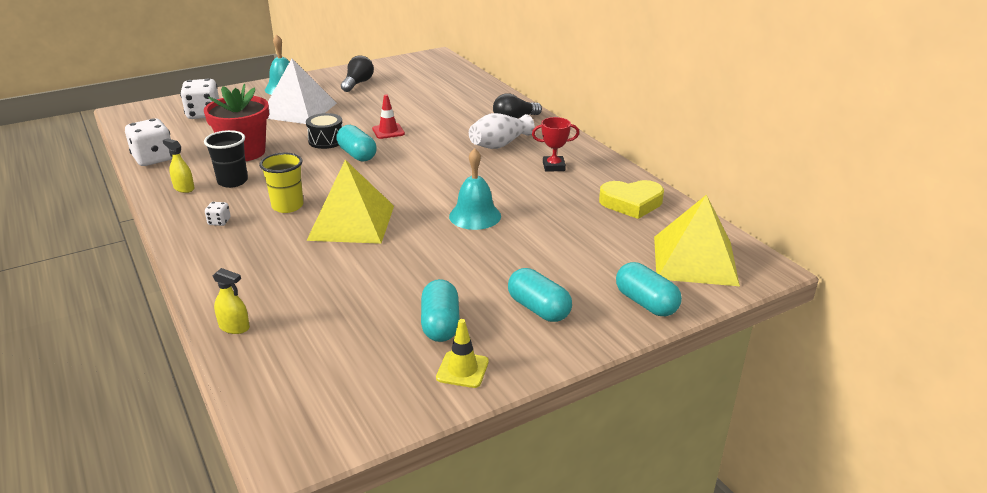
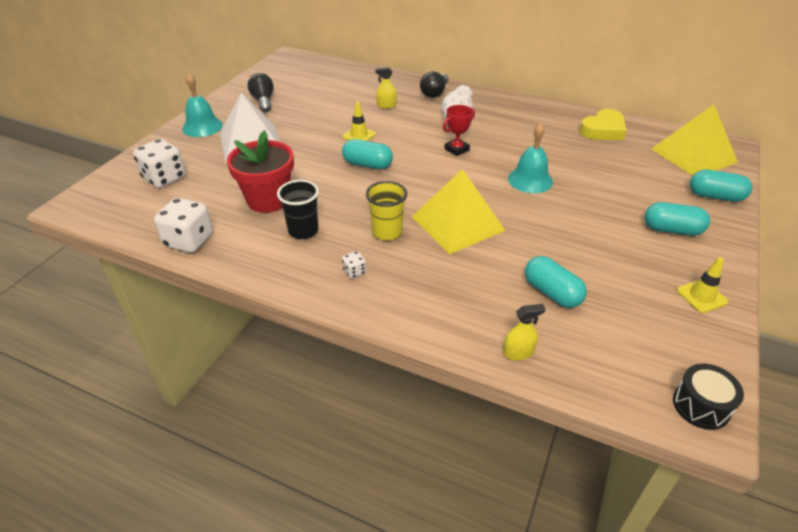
camera: 35 degrees left, 10 degrees up
(184, 188) = (269, 256): yellow spray bottle -> yellow spray bottle (386, 106)
(326, 141) = (322, 162): black drum -> black drum (701, 406)
(388, 131) = (359, 135): red traffic cone -> yellow traffic cone
(440, 324) = (639, 272): turquoise capsule -> turquoise capsule (552, 293)
(553, 166) = (518, 121): red trophy -> red trophy (456, 149)

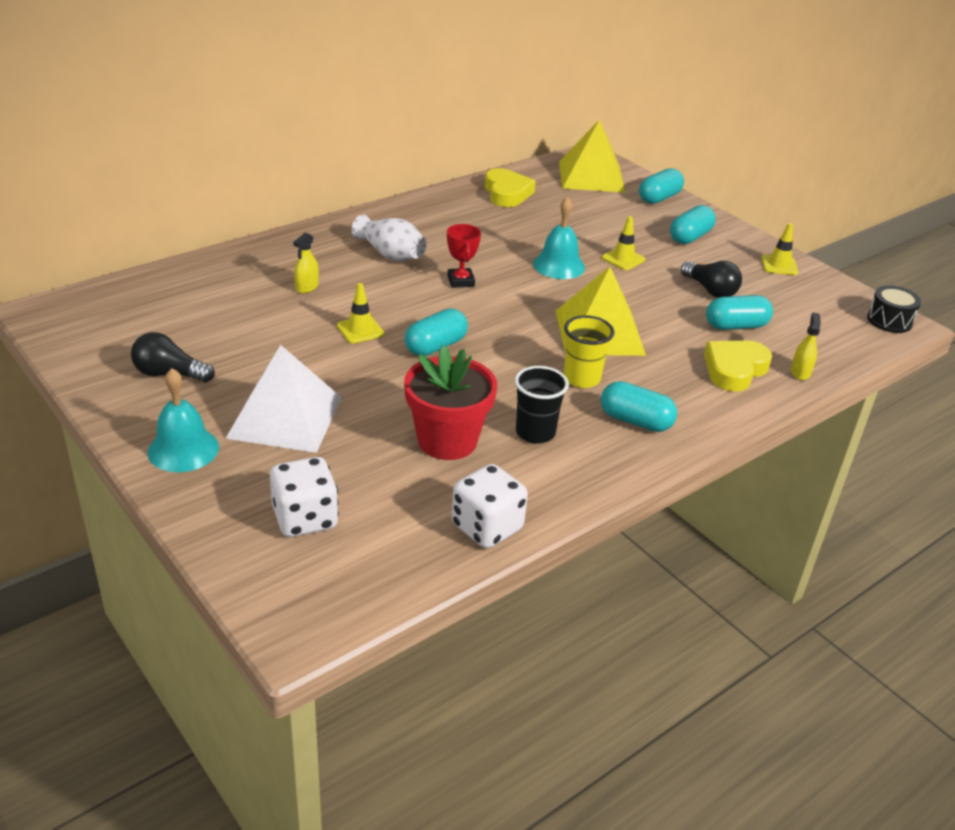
camera: 65 degrees left, 5 degrees down
(354, 272) = (635, 421): white dice -> turquoise capsule
(435, 93) = (315, 245): black light bulb -> black light bulb (710, 290)
(479, 308) = (734, 369): none -> yellow heart
(582, 205) = (623, 259): none -> yellow traffic cone

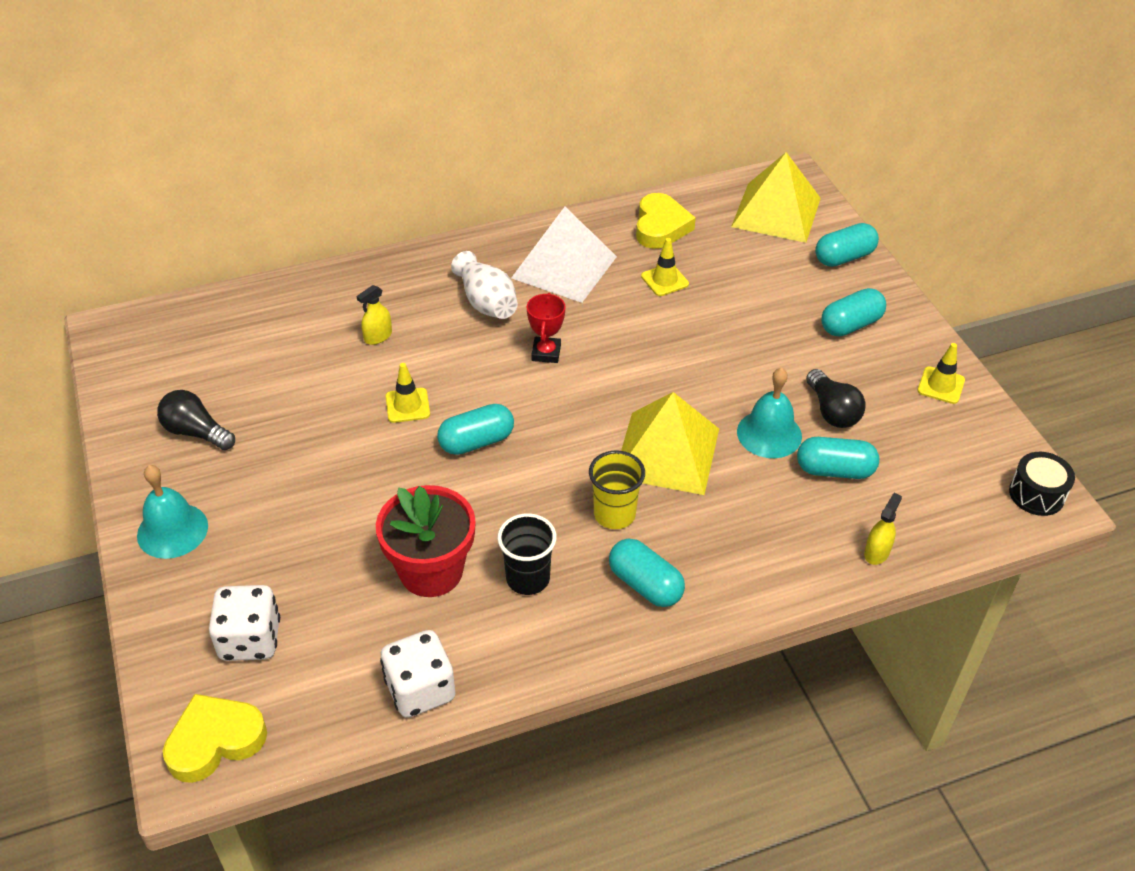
camera: 20 degrees right, 10 degrees up
(285, 417) = (283, 508): white pyramid -> white pyramid (564, 267)
(559, 265) = (668, 346): turquoise bell -> turquoise bell (769, 434)
(623, 259) = (750, 347): yellow traffic cone -> yellow traffic cone (664, 280)
(734, 369) = (798, 534): yellow heart -> yellow heart (215, 741)

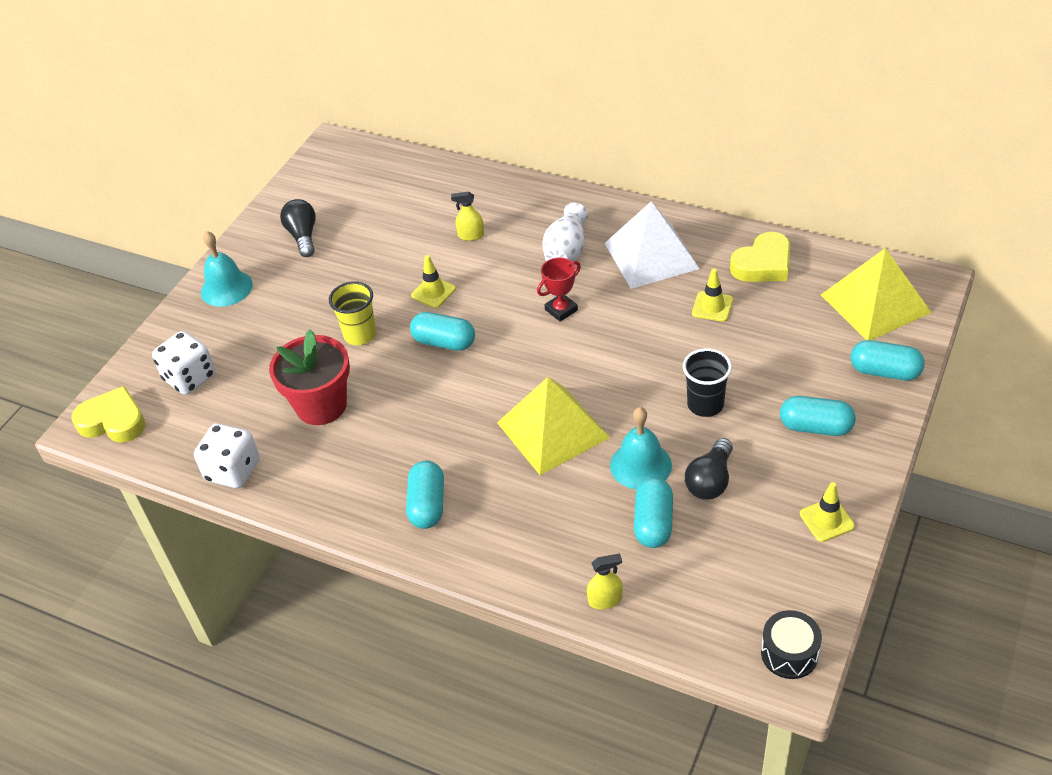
camera: 50 degrees right, 0 degrees up
(528, 578) = (366, 449): black cup -> black cup (705, 405)
(614, 514) = (466, 447): yellow cup -> yellow cup (360, 335)
(834, 470) = (653, 523): turquoise capsule -> turquoise capsule turned 45 degrees clockwise

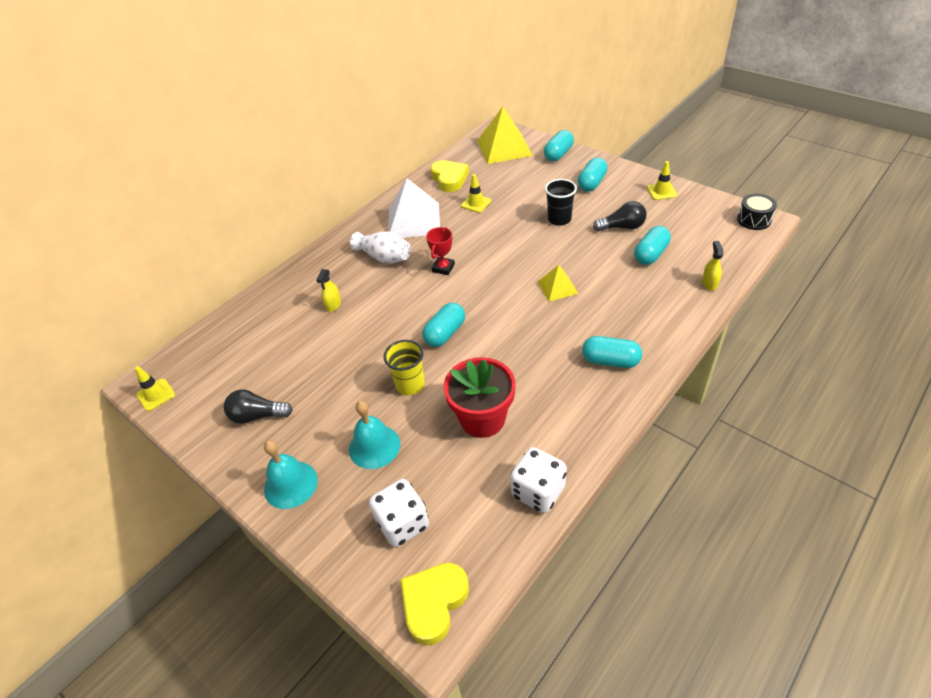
camera: 75 degrees left, 0 degrees up
(433, 292) = (385, 334): yellow traffic cone -> yellow traffic cone (156, 395)
(552, 430) = (557, 287): yellow pyramid -> yellow pyramid, size x0.53
(561, 310) = (443, 268): red trophy -> red trophy turned 45 degrees clockwise
(640, 465) = (601, 252): turquoise bell -> turquoise bell (374, 446)
(653, 523) = (650, 254): turquoise capsule -> turquoise capsule turned 75 degrees counterclockwise
(710, 480) = (622, 227): black light bulb -> black light bulb turned 45 degrees counterclockwise

